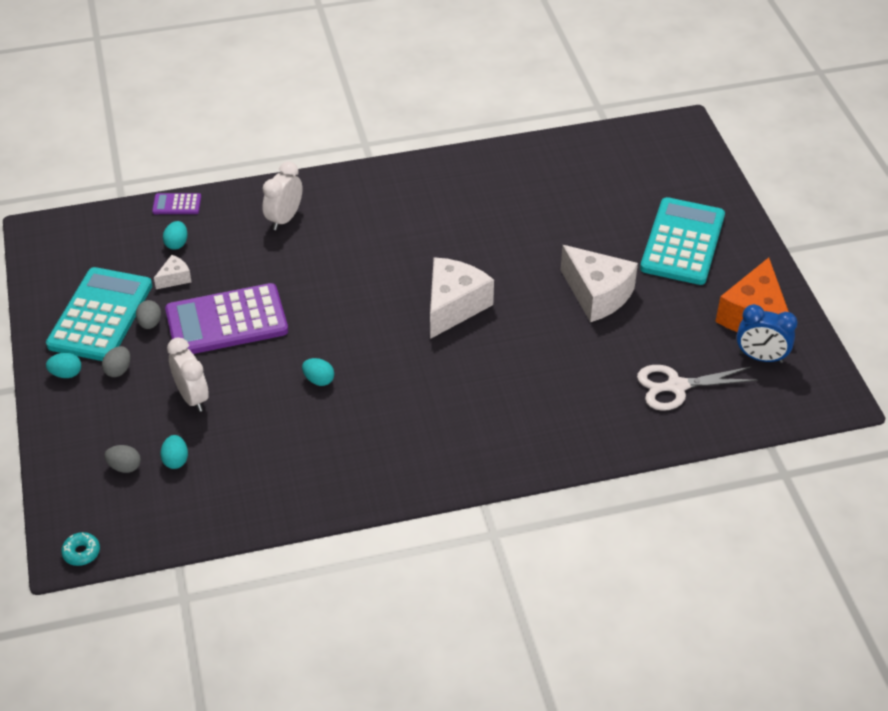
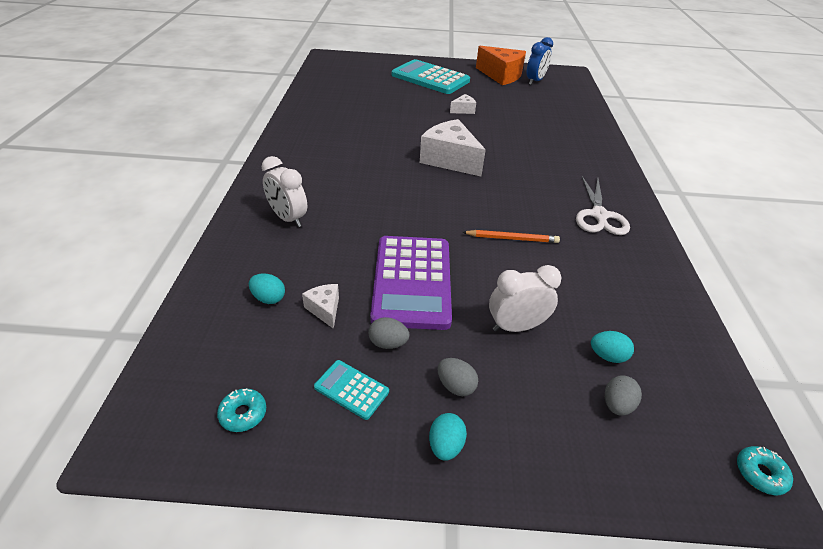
camera: 75 degrees left, 5 degrees down
(68, 270) = (243, 414): none -> turquoise donut
(100, 315) = (351, 389): turquoise calculator -> turquoise calculator, size x0.44
(177, 204) = (203, 287): purple calculator -> none
(319, 380) = (512, 238): turquoise egg -> orange pencil
(597, 295) = (463, 110): white cheese -> white cheese, size x0.47
(676, 386) = (553, 106): white scissors -> white scissors (599, 215)

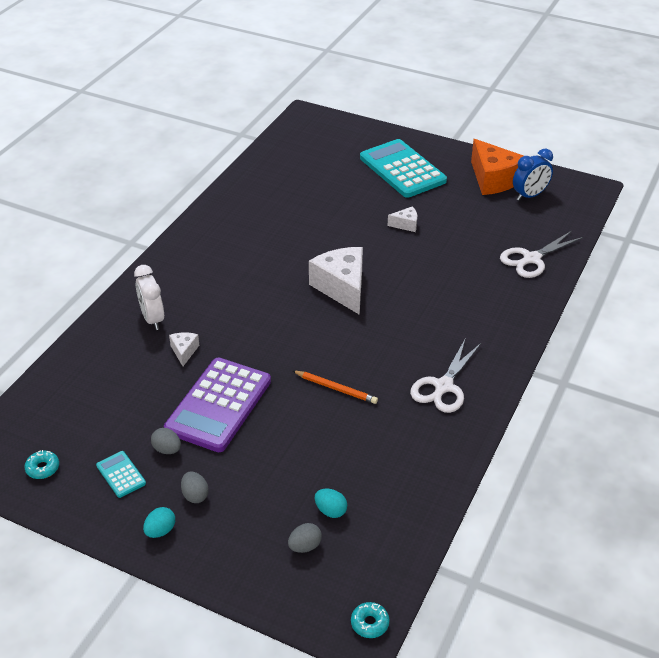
camera: 25 degrees right, 0 degrees up
(269, 298) = (100, 388): turquoise egg -> none
(325, 309) = (136, 409): white cheese -> white cheese (184, 351)
(516, 326) = (275, 466): white clock -> none
(574, 117) = (531, 259): none -> white scissors

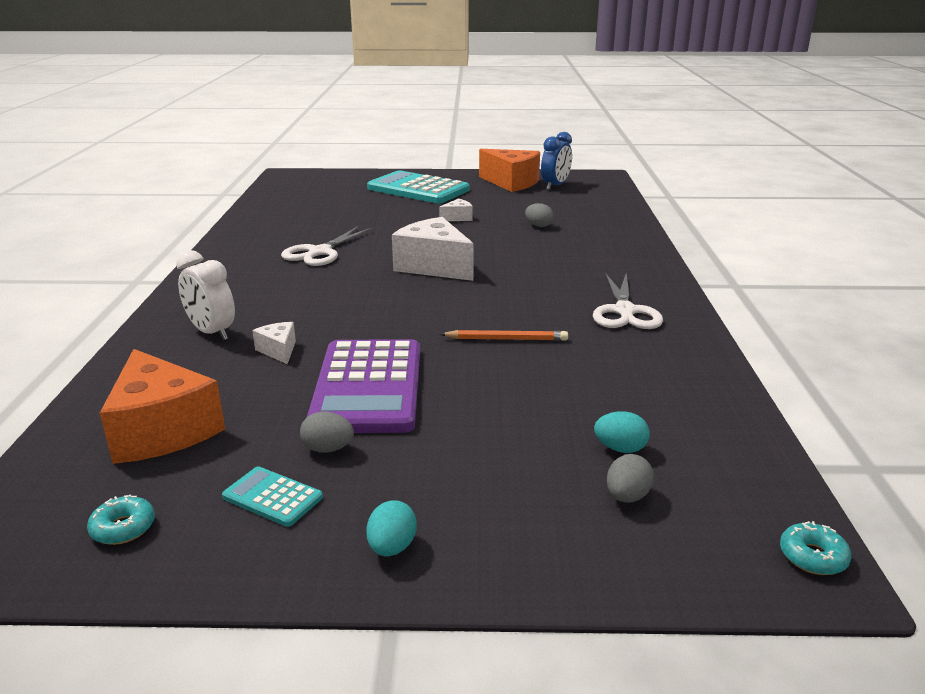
camera: 25 degrees left, 15 degrees down
(88, 402) = (162, 430): none -> orange cheese
(195, 495) = (413, 487): grey egg -> grey egg (538, 226)
(531, 259) = (603, 218): white scissors -> white scissors (320, 252)

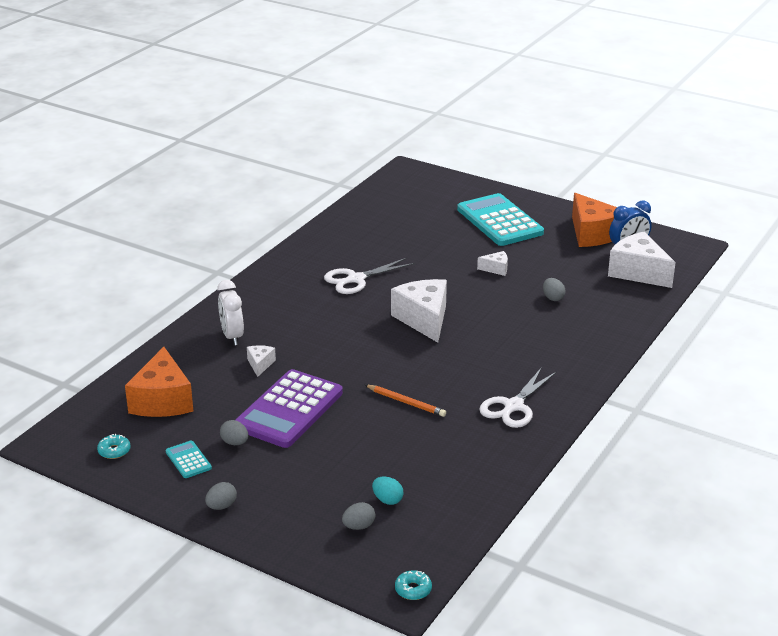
camera: 30 degrees right, 5 degrees up
(392, 547) = (221, 506): turquoise egg -> grey egg
(585, 197) = (638, 272): none -> white cheese

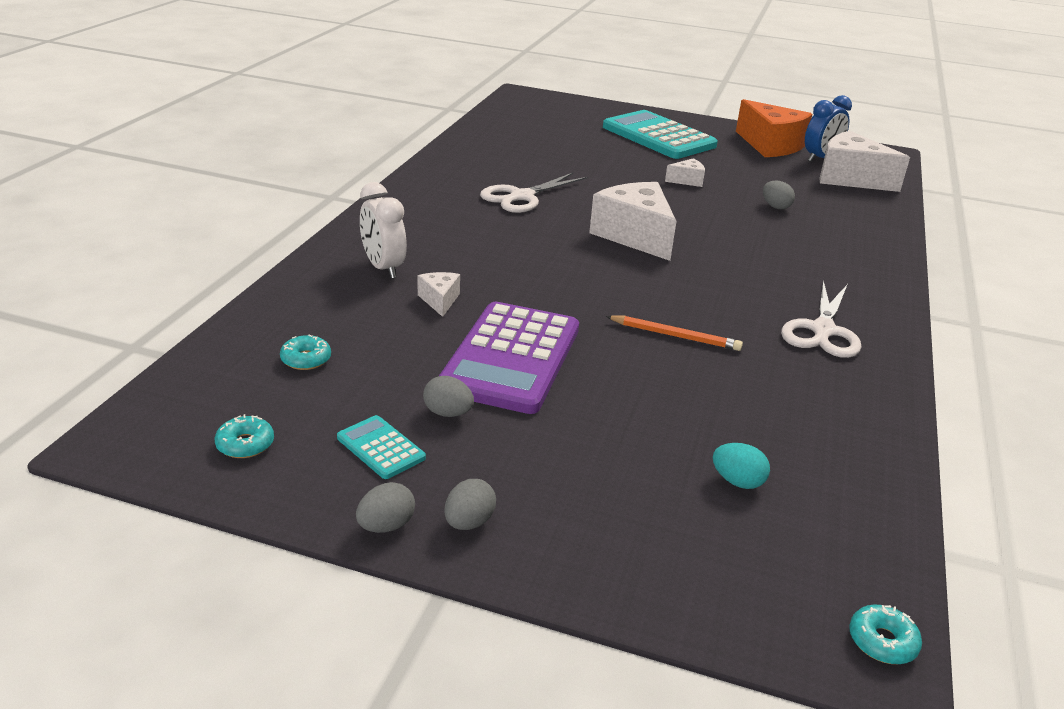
camera: 15 degrees left, 0 degrees up
(162, 400) = (306, 359): orange cheese -> turquoise donut
(359, 526) = (719, 532): grey egg -> grey egg (386, 526)

